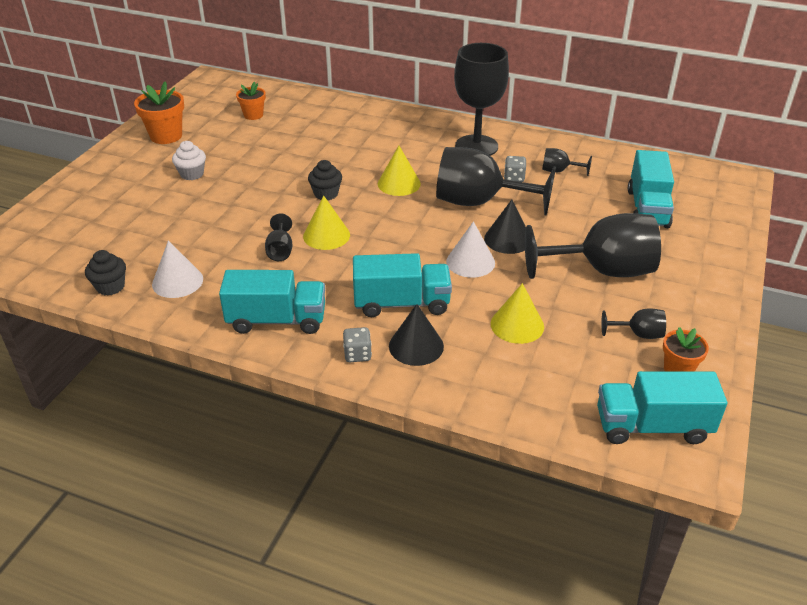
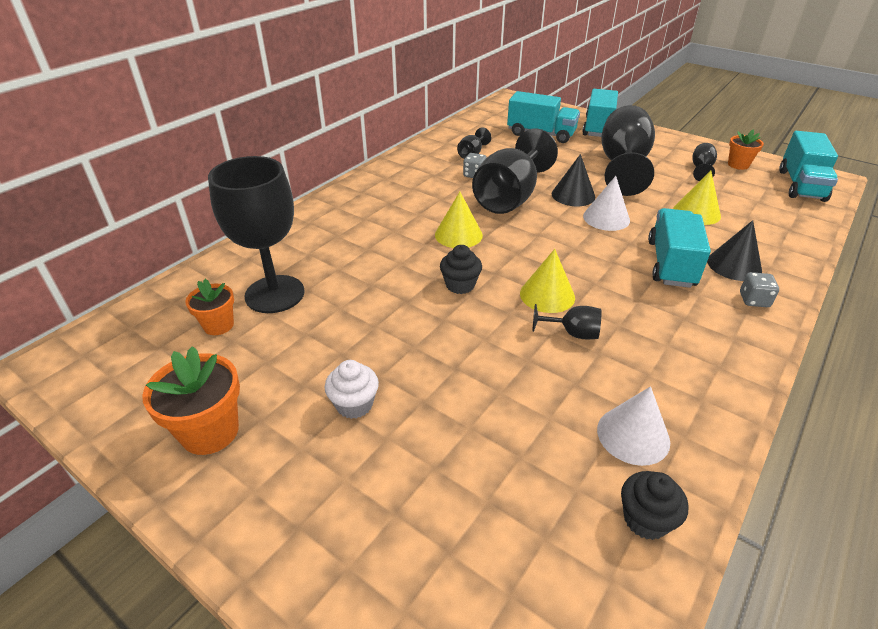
camera: 75 degrees left, 0 degrees up
(277, 320) = (707, 349): turquoise truck -> turquoise truck (598, 128)
(476, 146) = (408, 182): black goblet -> black goblet (275, 294)

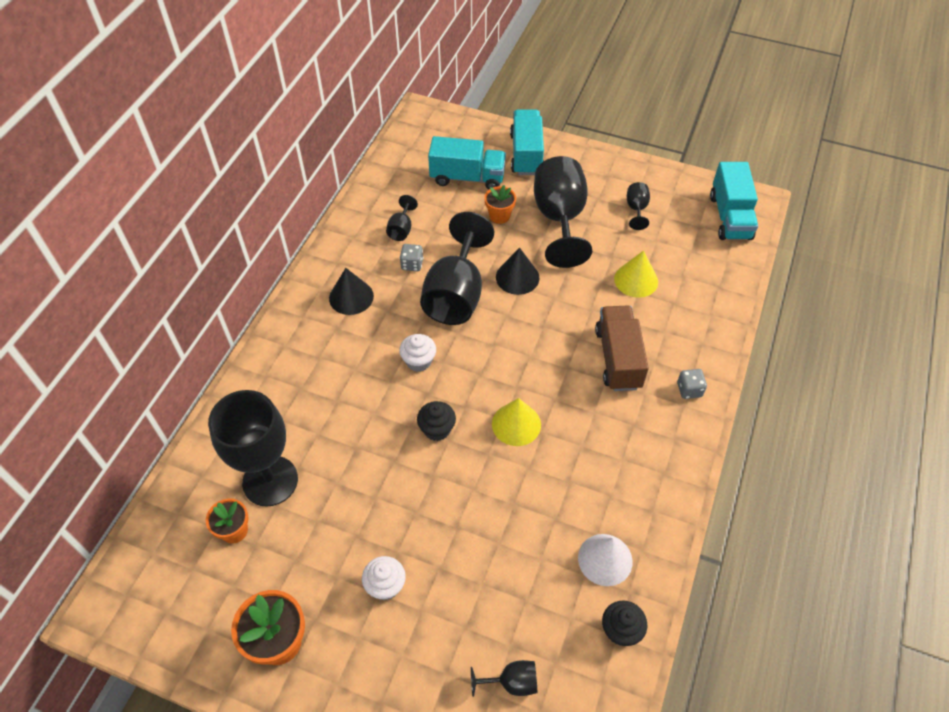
camera: 15 degrees left, 15 degrees up
(458, 235) = (418, 361): yellow cone -> white cupcake
(572, 333) = (545, 465): black goblet -> black goblet (512, 682)
(606, 218) = (553, 306): white cone -> none
(671, 264) = (618, 358): turquoise truck -> brown truck
(734, 265) = (672, 348): black cone -> black cone (351, 297)
(738, 165) = (671, 194): orange flower pot -> orange flower pot (499, 216)

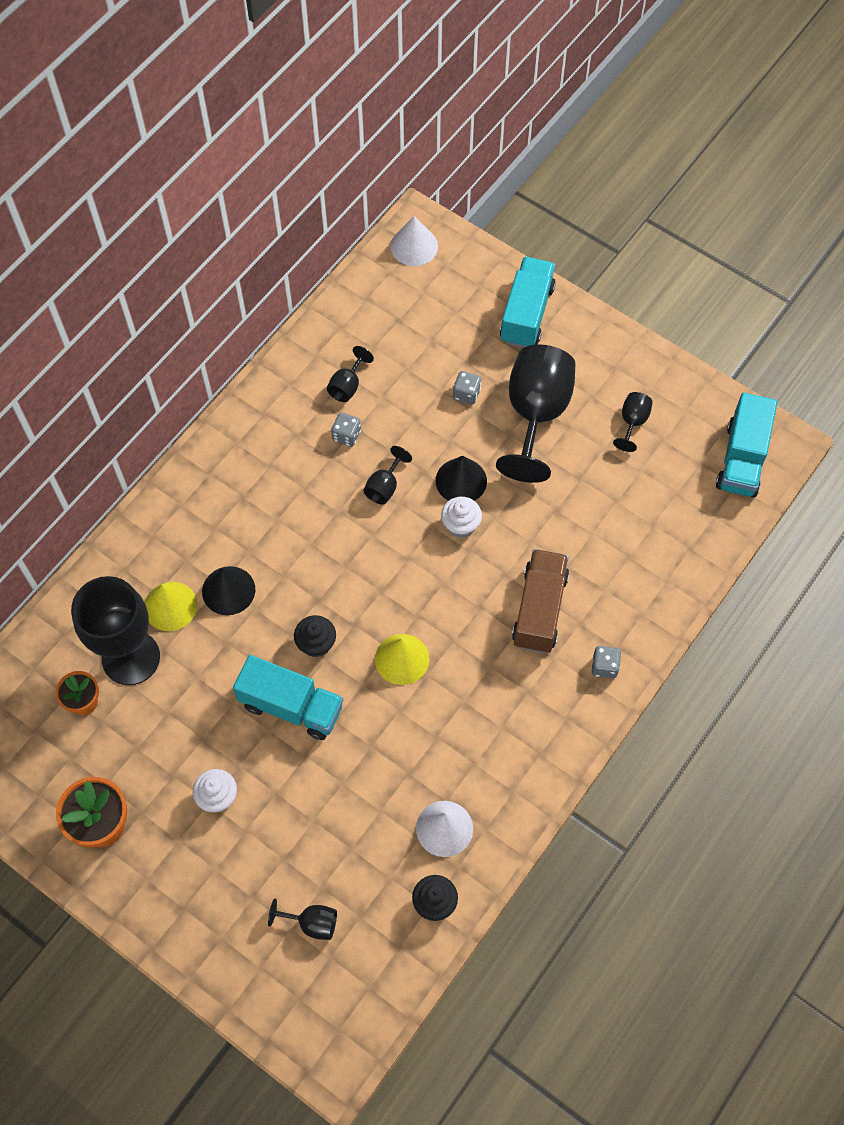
camera: 15 degrees right, 10 degrees up
(351, 297) = (267, 461): black cone -> black cone (228, 590)
(418, 361) = (319, 559): white cupcake -> white cupcake (460, 525)
(423, 127) = (414, 246): none -> white cone
(456, 295) = (384, 487): black goblet -> black goblet, size x0.44
(467, 177) = (445, 332): turquoise truck -> turquoise truck (291, 706)
(499, 216) = (466, 394): orange flower pot -> grey dice
(636, 280) = (596, 517): yellow cone -> yellow cone (170, 606)

